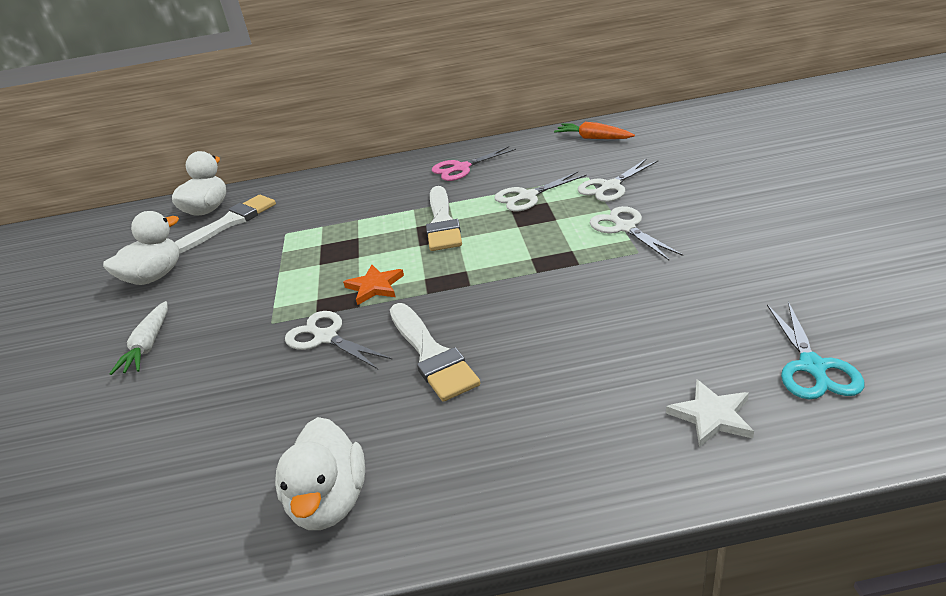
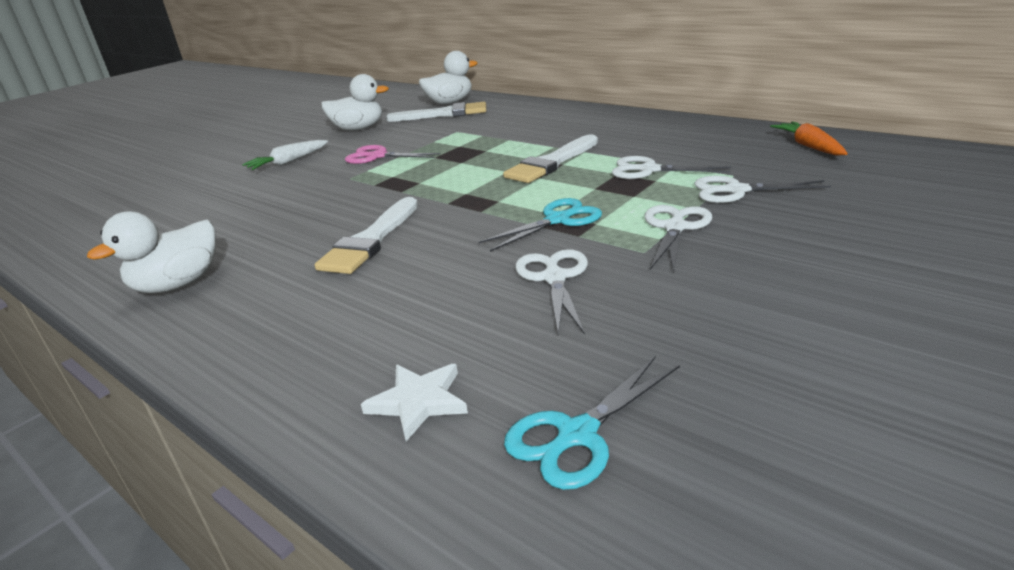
camera: 45 degrees right, 5 degrees down
(326, 337) = (351, 200): white scissors -> white scissors (554, 278)
(375, 287) = (431, 184): orange star -> none
(461, 168) = (644, 131): pink scissors -> pink scissors (378, 156)
(543, 261) = (558, 220): none -> turquoise scissors

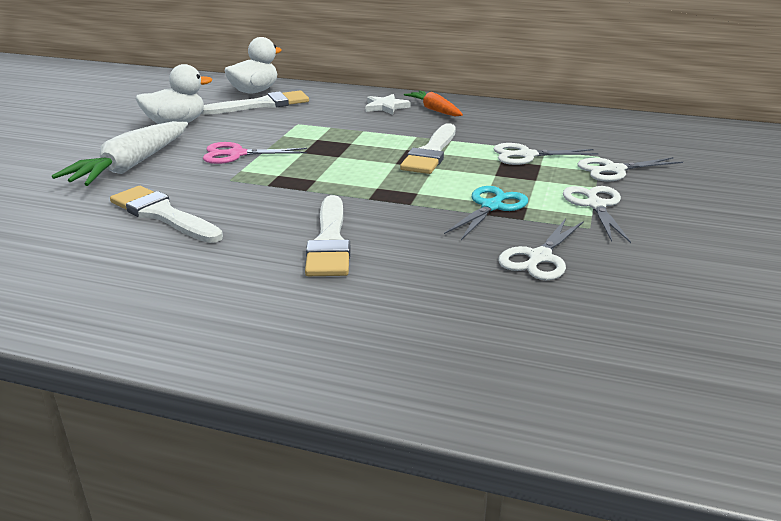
camera: 25 degrees left, 0 degrees up
(178, 284) = (159, 309): white duck -> none
(267, 204) = (163, 215): none -> white brush
(288, 162) = (131, 166): white carrot -> white carrot, size x1.68
(418, 401) = (530, 372): white star -> white star (386, 107)
(554, 278) = (539, 257): white scissors -> white scissors turned 120 degrees counterclockwise
(577, 434) = (674, 372): turquoise scissors -> none
(809, 146) = (636, 128): orange carrot -> orange carrot (434, 110)

